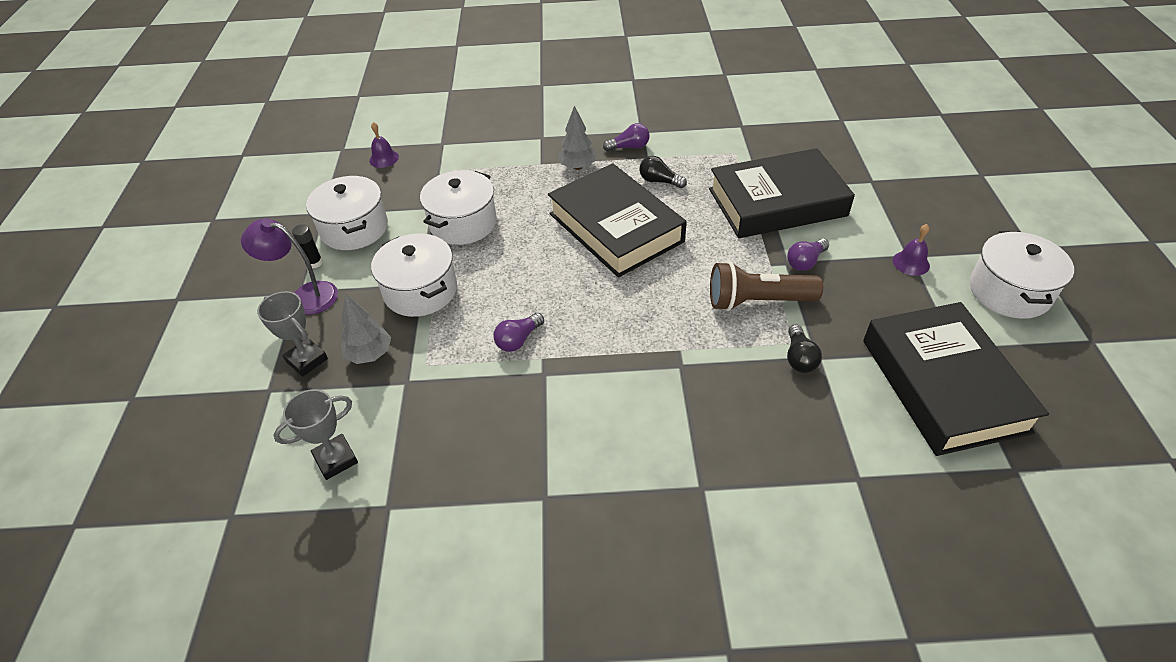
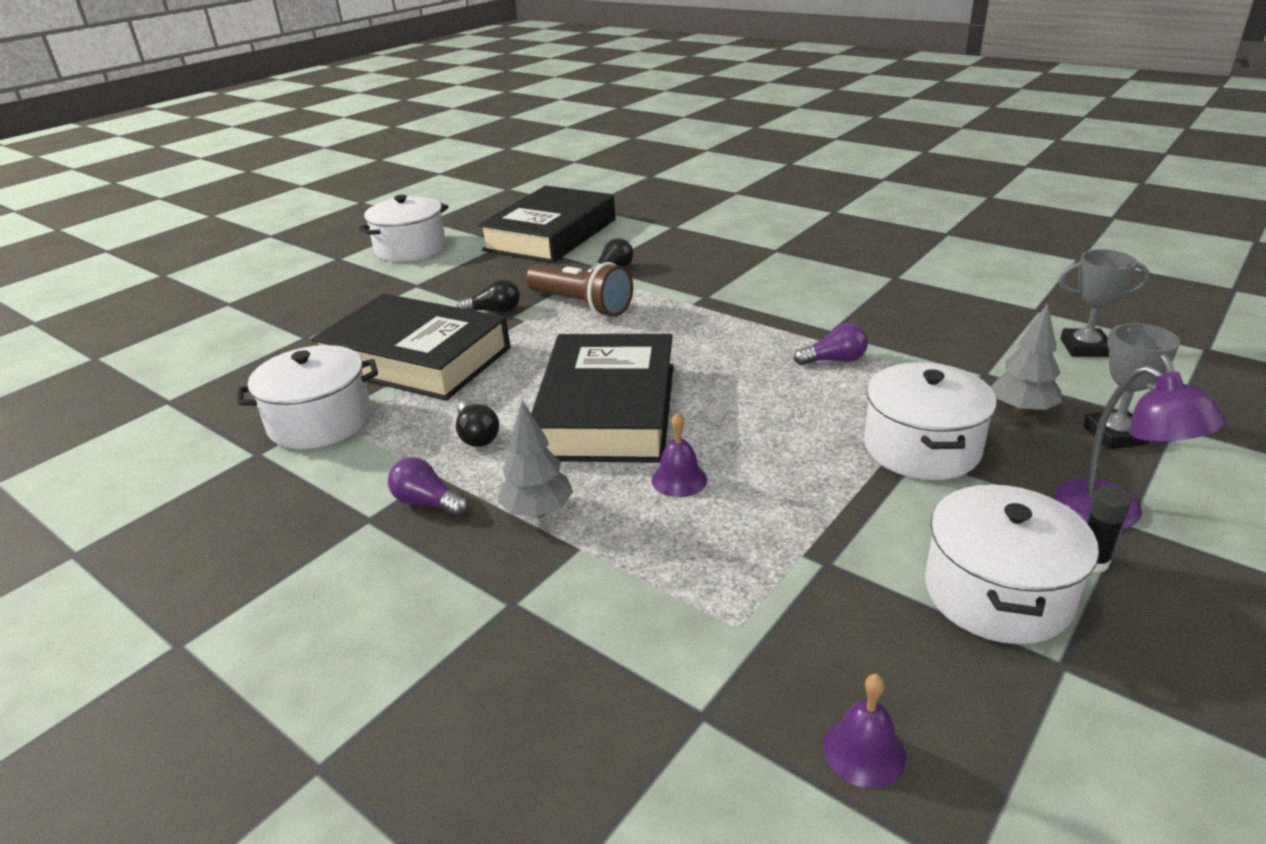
camera: 140 degrees left, 15 degrees down
(463, 223) = (797, 509): white pot -> white pot (320, 421)
(805, 262) = (494, 311): purple light bulb -> black light bulb
(911, 263) = (426, 281): purple bell -> purple bell (679, 479)

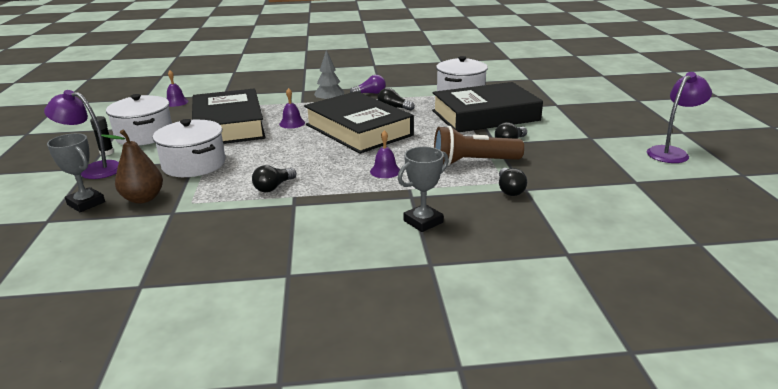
camera: 135 degrees right, 5 degrees down
(410, 249) = (671, 152): white pot -> purple lamp
(550, 235) = (629, 200): black book -> black book (229, 125)
(683, 331) = (385, 171): none -> purple bell
(834, 360) = (273, 187): purple light bulb -> black light bulb
(1022, 410) = (143, 198): grey tree -> brown pear
(1084, 348) = (98, 259): grey trophy -> grey trophy (423, 222)

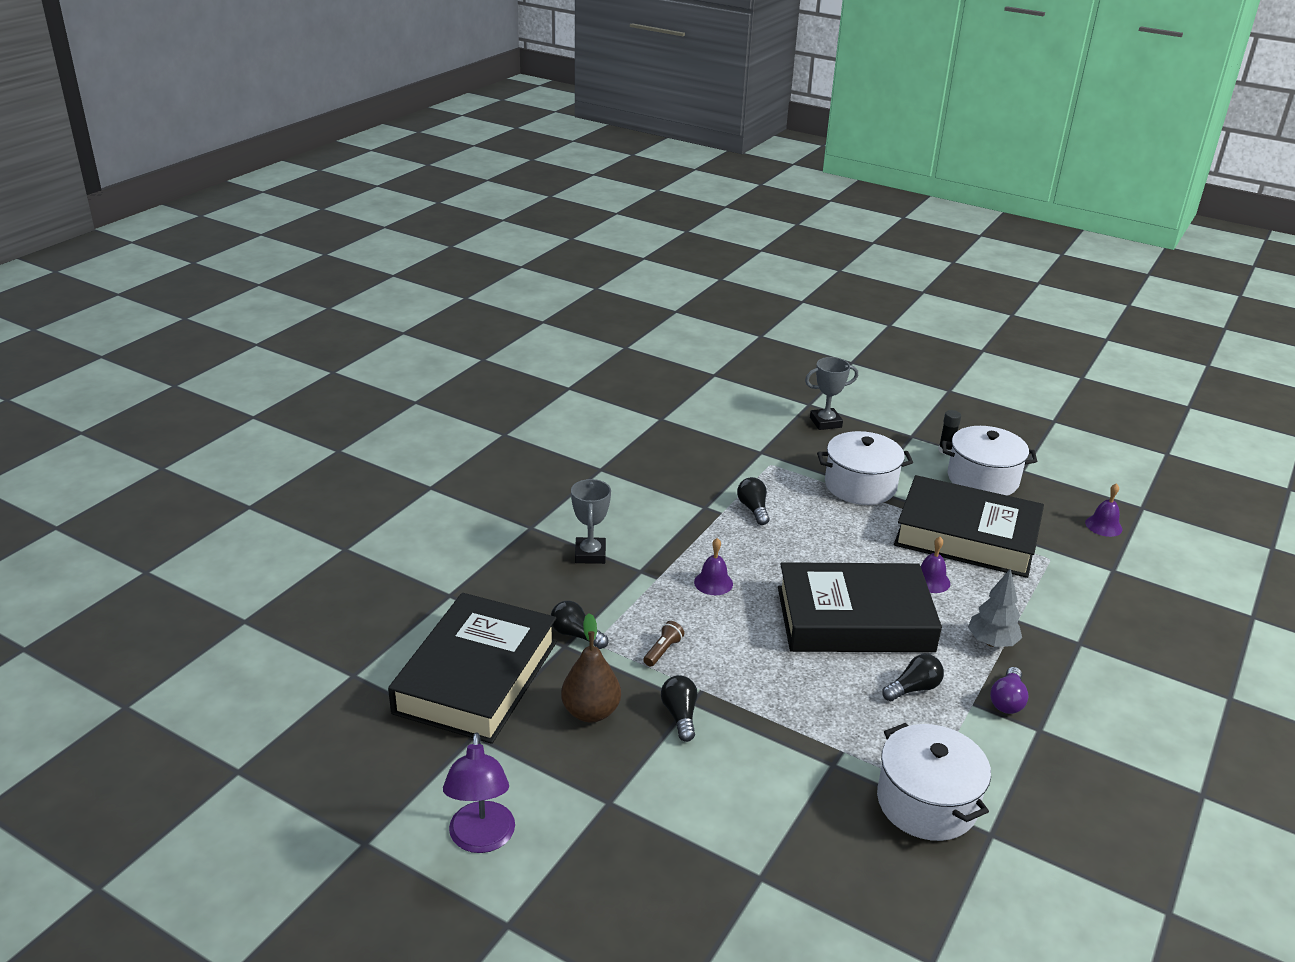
camera: 125 degrees right, 5 degrees up
(94, 170) = (903, 437): purple lamp -> none
(143, 198) = (805, 446): brown pear -> brown pear (590, 712)
(473, 162) = (663, 651): brown flashlight -> brown flashlight, size x0.43
(485, 115) = (794, 758): black book -> black book (477, 677)

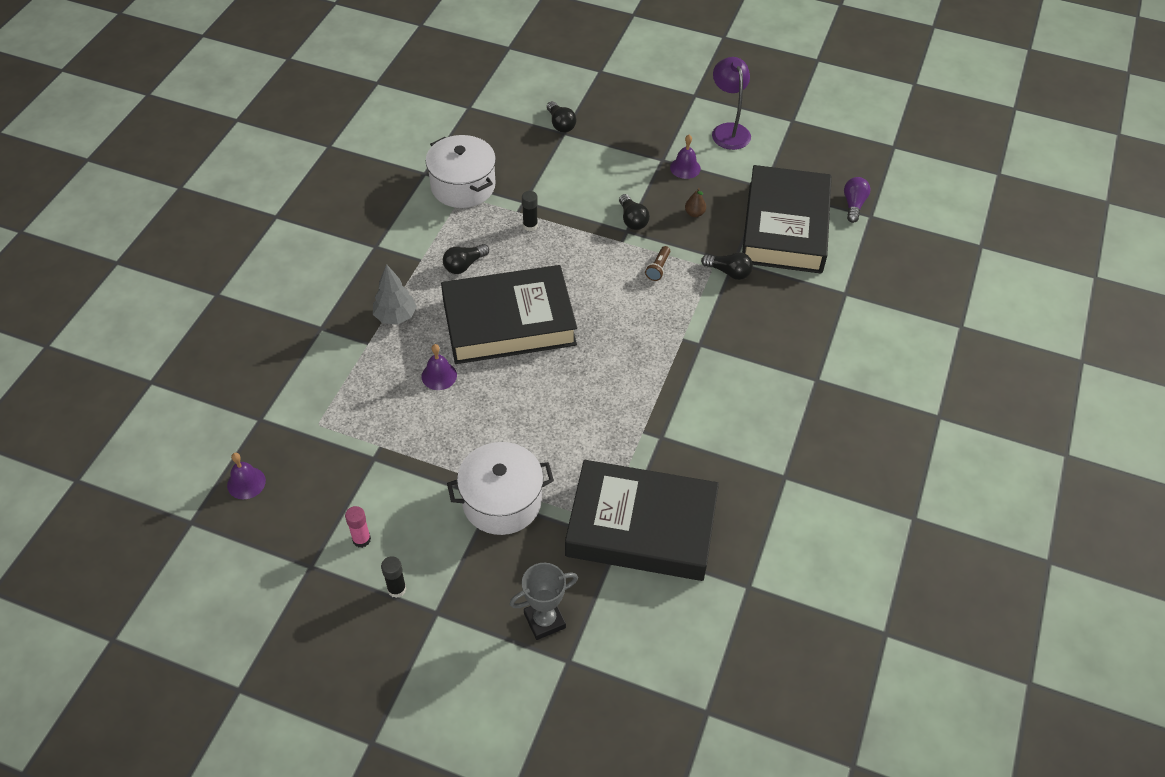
camera: 170 degrees right, 20 degrees up
(590, 554) = (749, 355): grey trophy -> none
(590, 712) = (694, 213): brown pear -> brown pear, size x0.51
(713, 583) = (633, 341): purple bell -> purple bell (685, 168)
(753, 509) = (612, 442): black light bulb -> black light bulb (560, 124)
(825, 727) = (530, 226): none -> black glue stick
(966, 536) = (396, 441): black book -> black book (641, 527)
(982, 479) = (361, 539): white pot -> pink glue stick
(1007, 700) = (394, 266): purple light bulb -> purple light bulb (853, 205)

